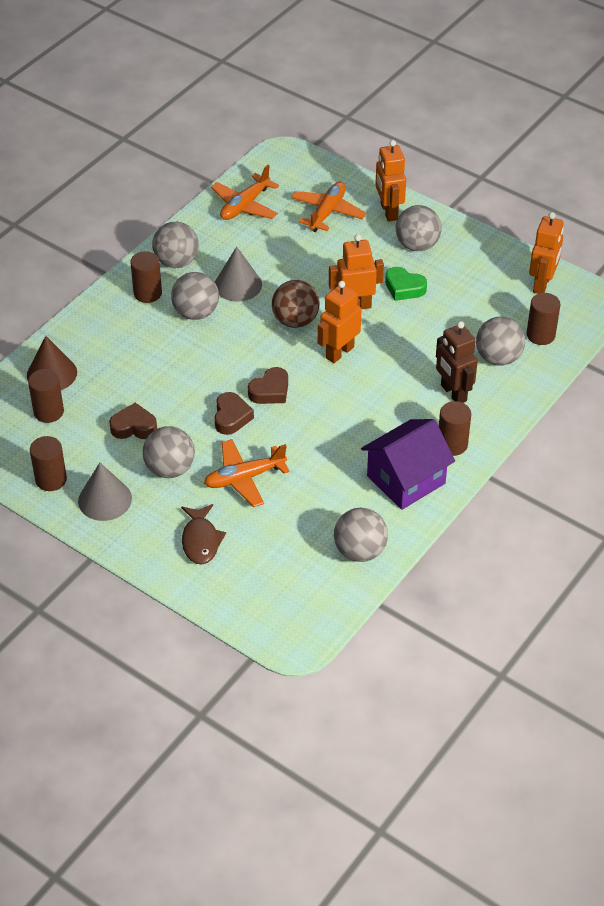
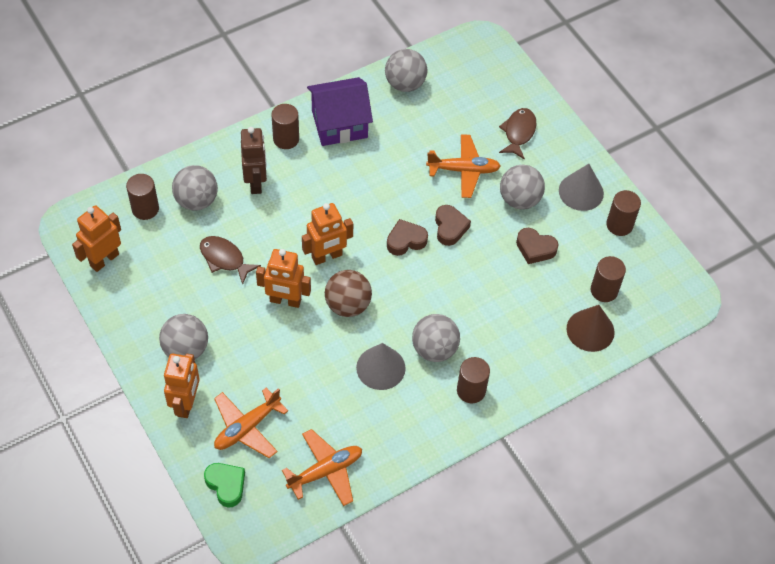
camera: 160 degrees left, 10 degrees up
(176, 262) = (427, 420): grey ball -> none
(231, 417) = (450, 228): brown heart -> brown heart turned 150 degrees clockwise
(404, 288) = (229, 304): green heart -> green heart (226, 485)
(434, 320) = (224, 259): none -> brown fish

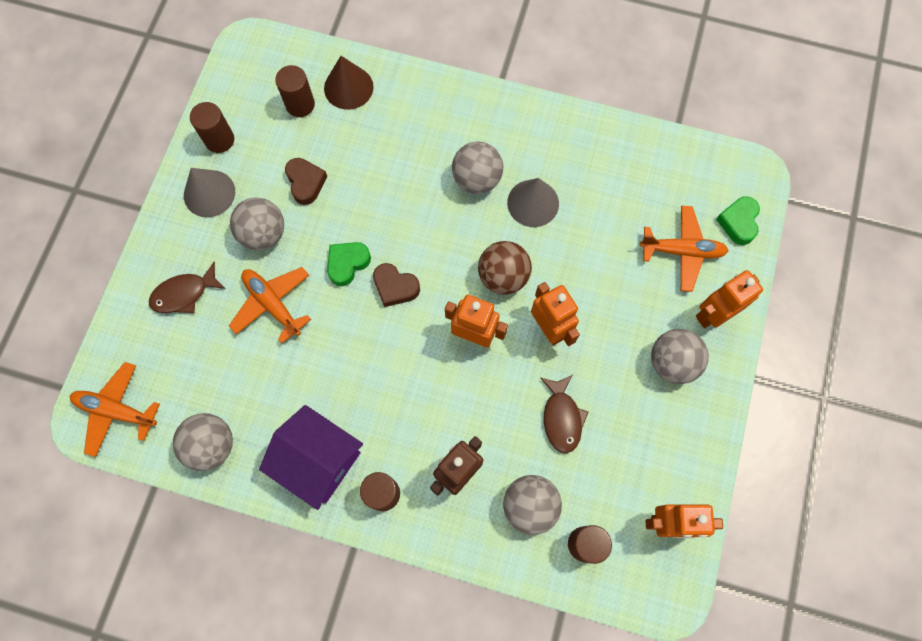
camera: 130 degrees left, 15 degrees up
(325, 471) = (654, 166): orange plane -> orange plane (116, 411)
(450, 228) = (347, 264): brown heart -> green heart
(471, 390) = (486, 126): brown cylinder -> none

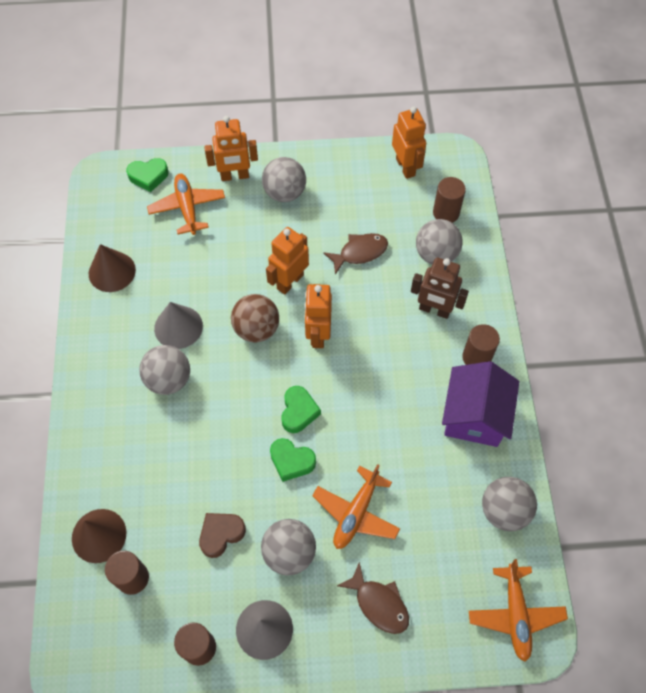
camera: 110 degrees left, 10 degrees down
(395, 287) = (298, 412): brown heart -> green heart
(621, 157) = (112, 271): none -> brown cone
(713, 314) = (235, 176): orange robot -> orange robot turned 45 degrees counterclockwise

